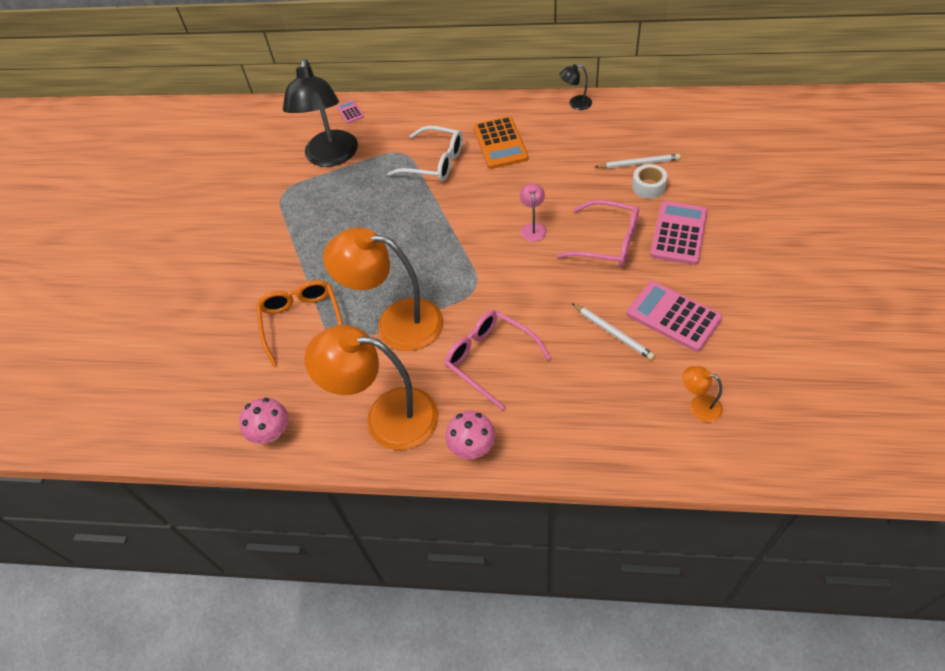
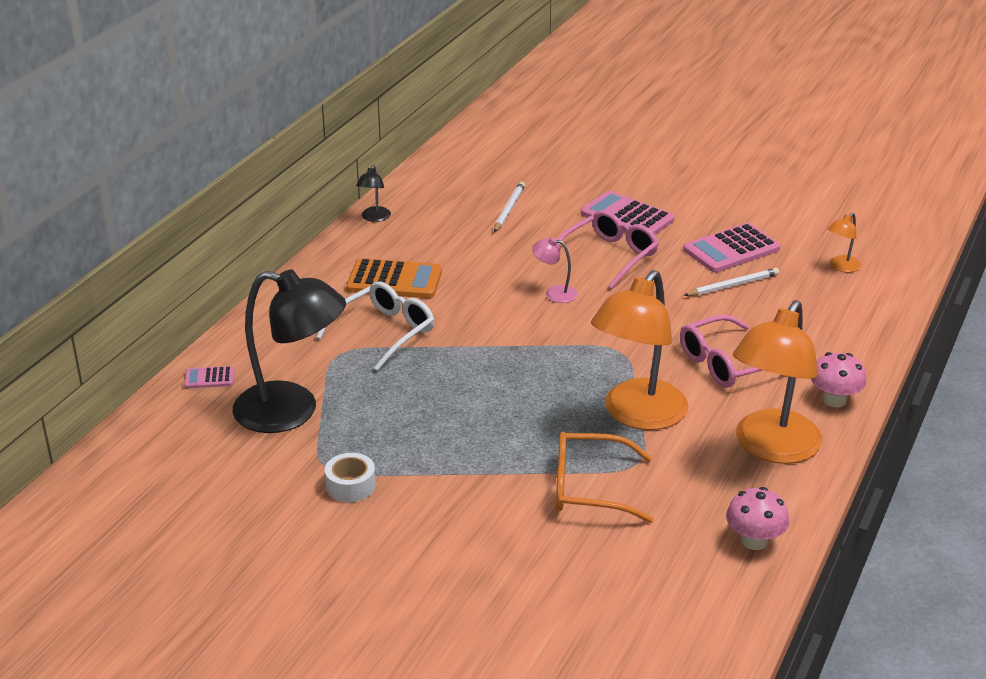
camera: 75 degrees left, 20 degrees down
(648, 186) = (548, 214): white tape -> white tape (350, 485)

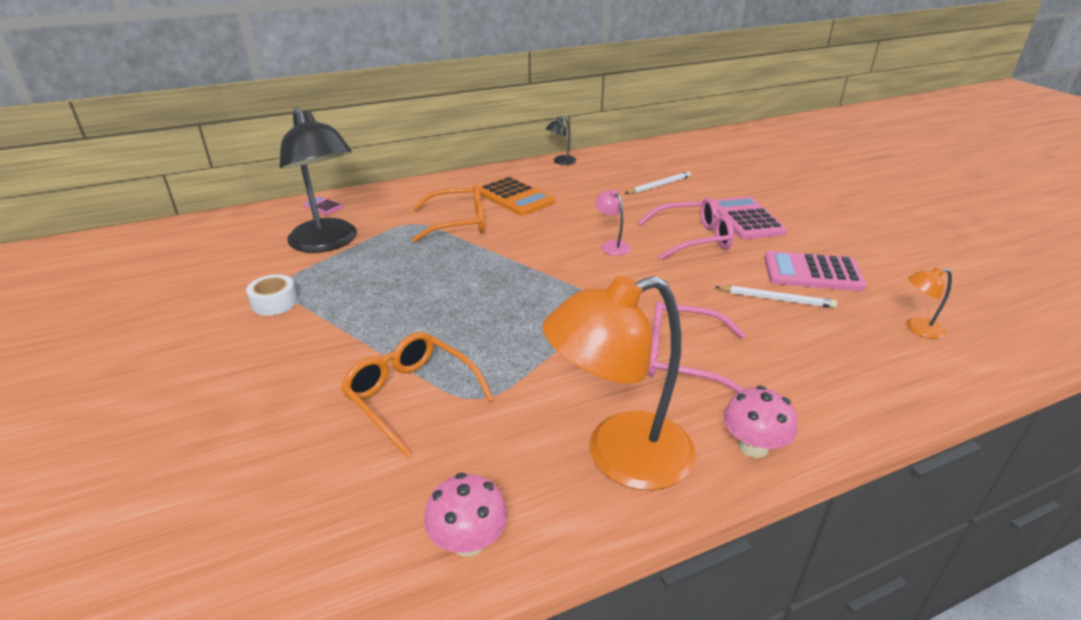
camera: 40 degrees right, 0 degrees up
(384, 332) = (458, 223): white glasses -> orange glasses
(637, 415) = (540, 359): orange lamp -> none

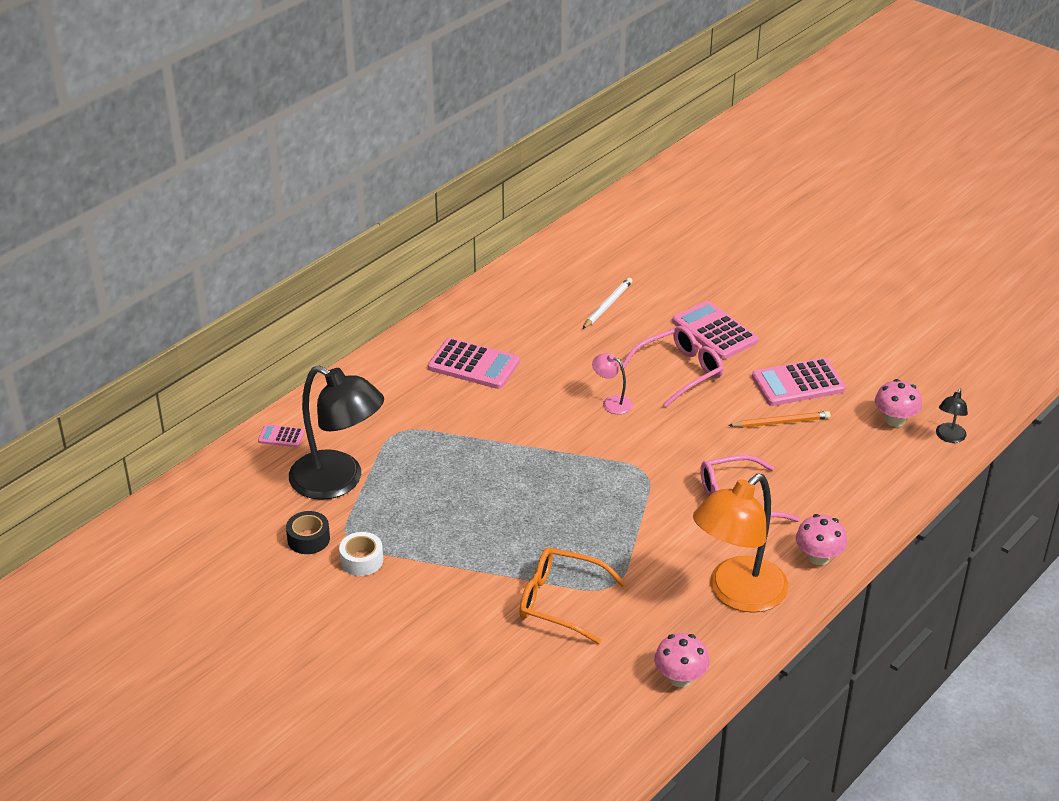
camera: 25 degrees left, 5 degrees up
(254, 275) = (308, 539): none -> black tape
(458, 223) = (444, 417): orange glasses -> none
(515, 197) = (474, 365): orange calculator -> pink calculator
(560, 162) = (481, 295): black lamp -> black lamp (949, 437)
(776, 299) = (781, 422): white pencil -> orange pencil
(917, 329) = (895, 420): orange lamp -> pink mushroom

